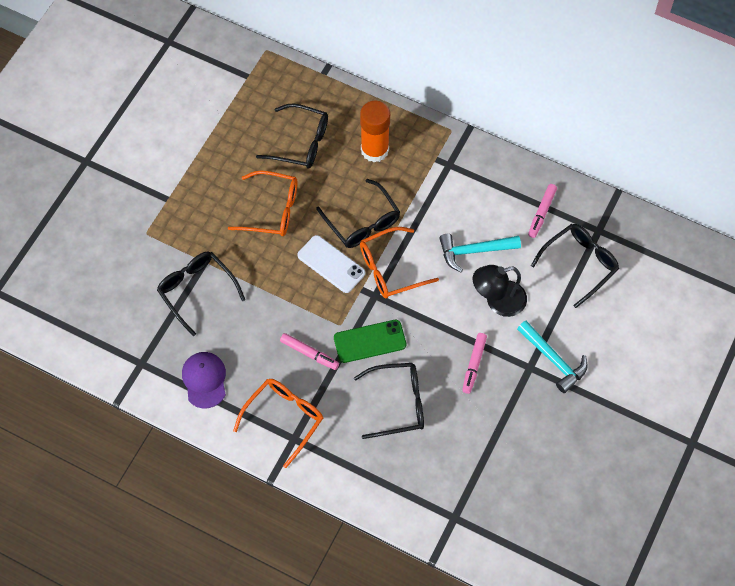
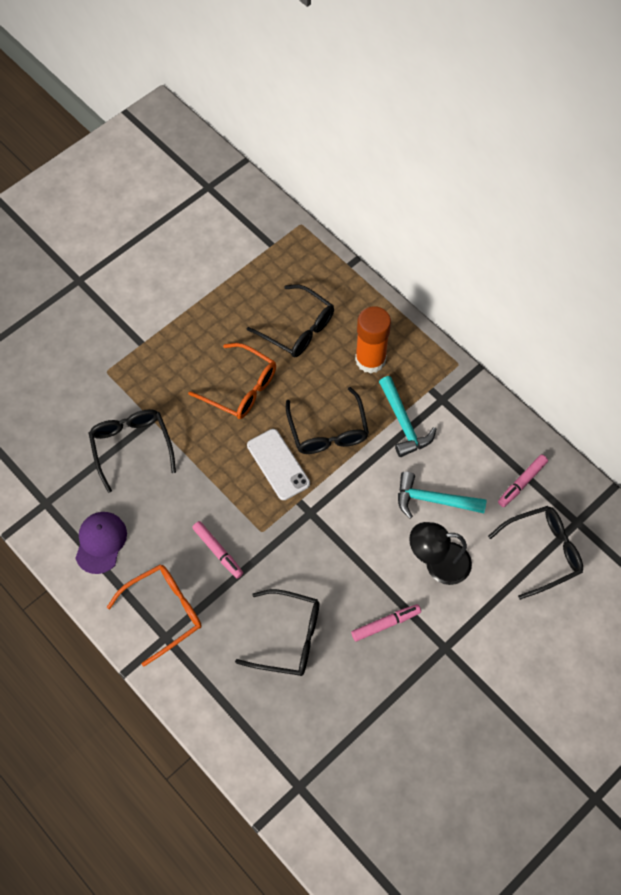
camera: 20 degrees right, 0 degrees up
(370, 341) = (285, 560): green phone -> none
(390, 269) = (337, 490): orange glasses -> none
(474, 365) = (385, 624): pink marker -> pink marker turned 150 degrees counterclockwise
(553, 360) = (474, 648): turquoise hammer -> turquoise hammer (403, 423)

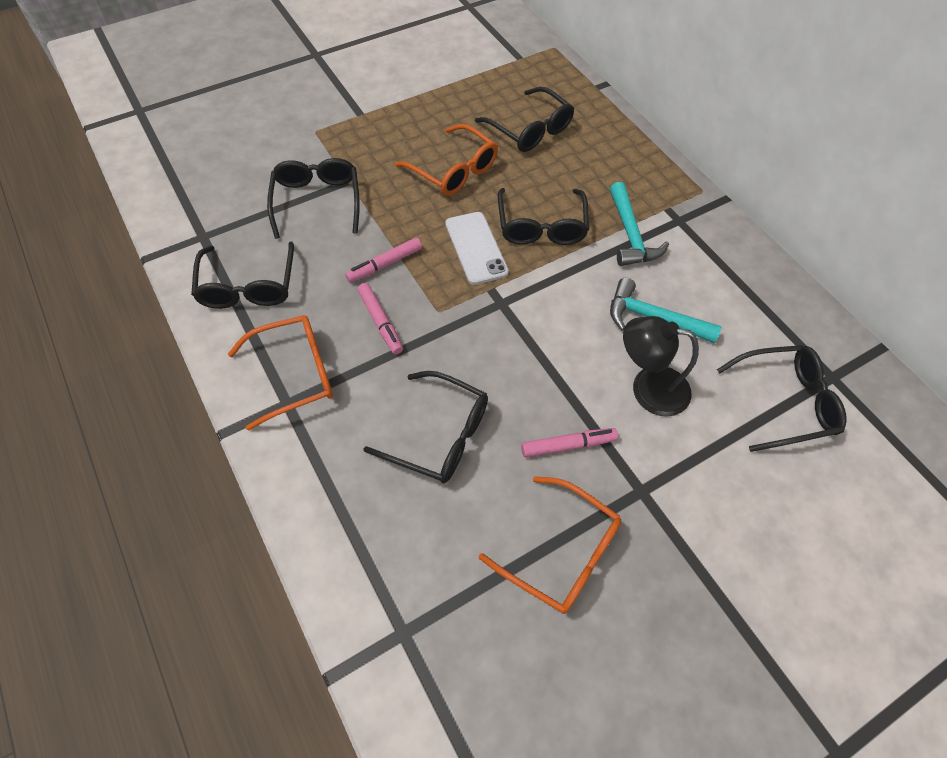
camera: 10 degrees right, 5 degrees down
(100, 542) = (248, 286): purple cap -> black glasses
(370, 360) = (603, 170): orange glue stick -> none
(395, 707) = (561, 553): none -> orange glasses
(522, 483) = (765, 321): pink marker -> pink marker (385, 264)

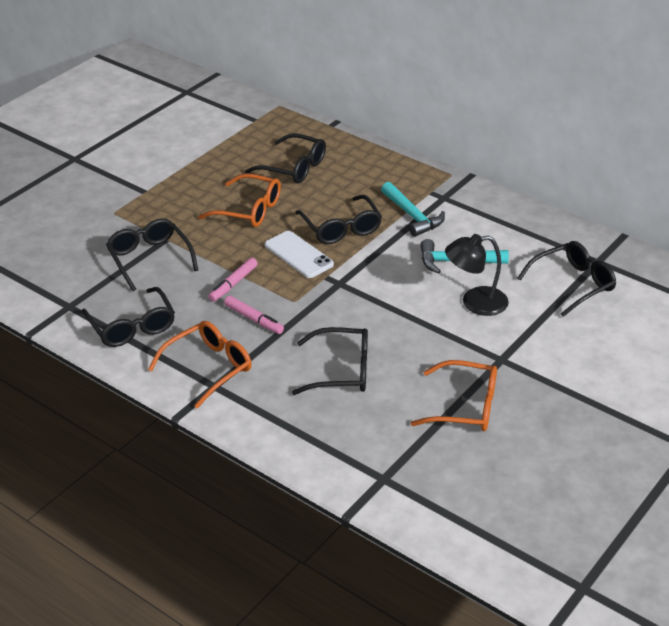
camera: 20 degrees left, 20 degrees down
(568, 445) = (437, 350): pink marker -> none

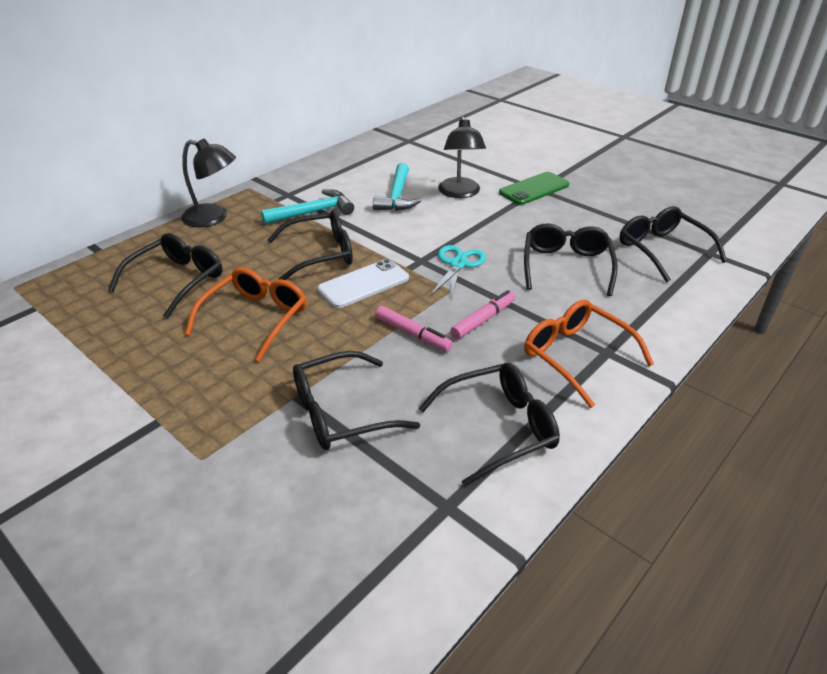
camera: 85 degrees left, 0 degrees up
(335, 304) = (458, 264): none -> turquoise scissors
(391, 166) = (213, 218): none -> black lamp
(465, 407) = (603, 208): orange glasses -> none
(499, 356) = (534, 189): none -> green phone
(573, 284) = (438, 152): black glasses -> black glasses (662, 250)

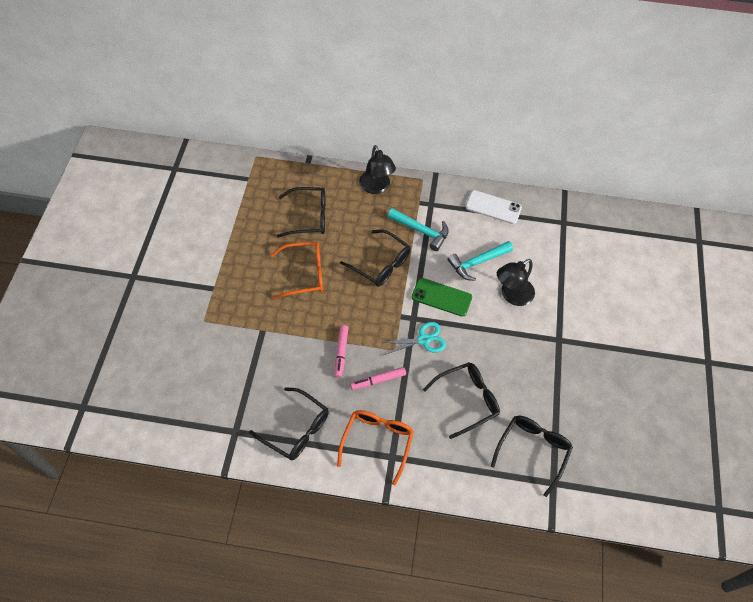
camera: 55 degrees right, 20 degrees up
(341, 412) = (263, 356): black glasses -> none
(364, 284) = (368, 303): white phone -> white phone (493, 207)
(483, 319) = (378, 380): pink marker -> pink marker turned 150 degrees clockwise
(534, 189) = (556, 337): green phone -> green phone (441, 297)

